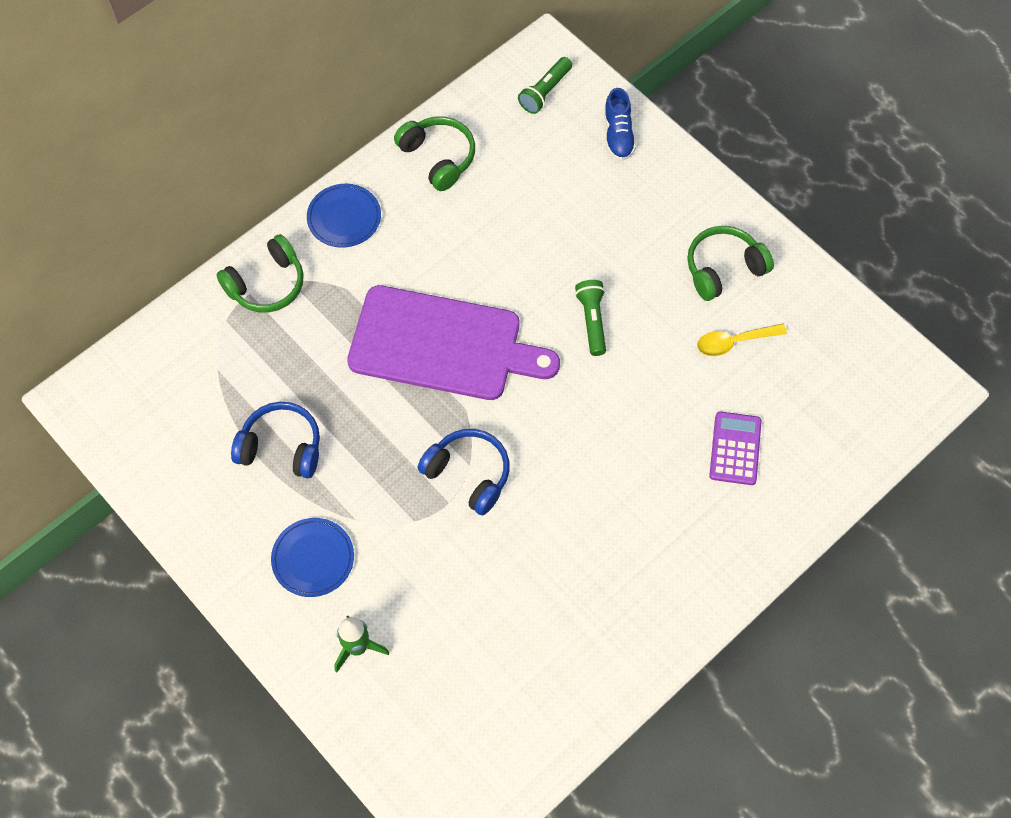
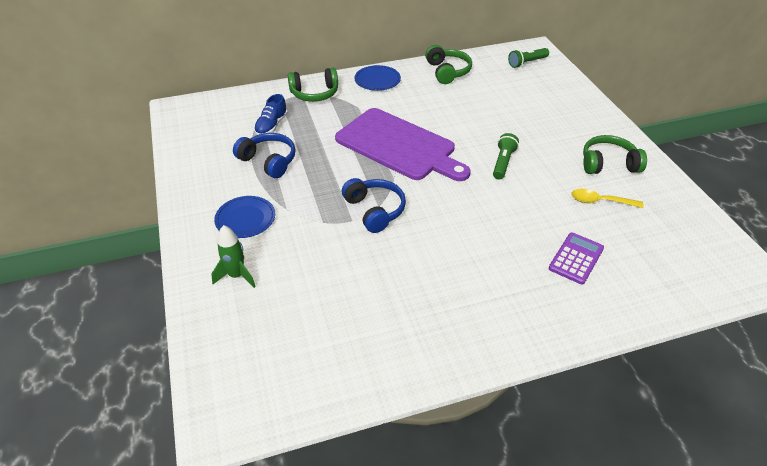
camera: 25 degrees right, 20 degrees down
(618, 135) = (563, 89): blue shoe -> blue shoe (271, 126)

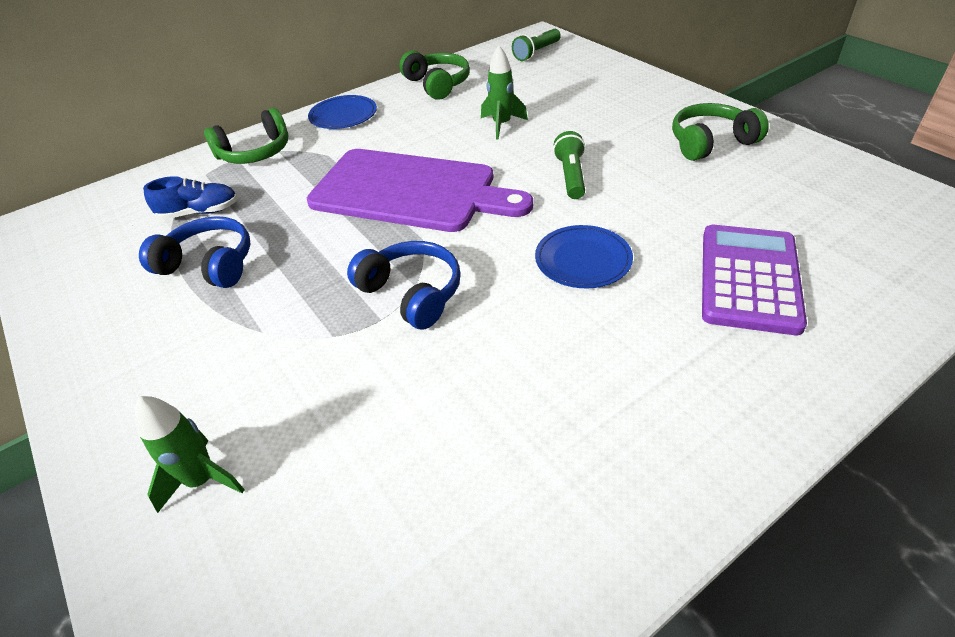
camera: 15 degrees left, 0 degrees up
(245, 219) = (192, 369): blue plate -> blue plate (583, 260)
(271, 126) = (199, 212): blue shoe -> blue shoe turned 105 degrees counterclockwise
(476, 114) = (502, 125): none -> green rocket
(576, 258) = (749, 279): purple calculator -> purple calculator, size x1.52
(600, 201) = (731, 192): yellow spoon -> none

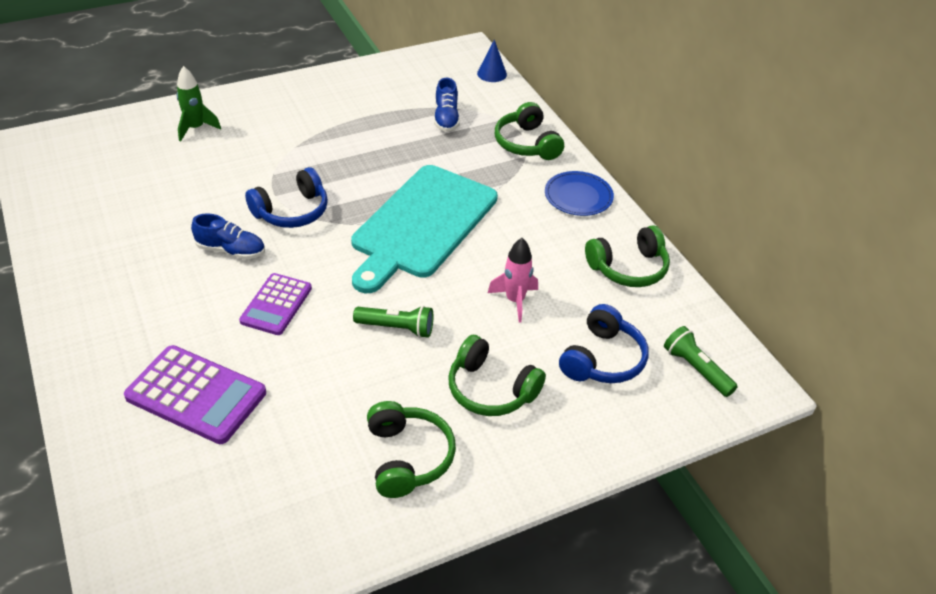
camera: 95 degrees right, 0 degrees up
(99, 196) = (492, 74): none -> blue cone
(209, 265) = (377, 125): blue headphones -> blue headphones (602, 359)
(410, 191) = (422, 225): purple cutting board -> turquoise cutting board
(502, 125) = (515, 301): green rocket -> pink rocket
(508, 326) = (231, 250): none -> blue shoe
(583, 260) = (276, 305): blue plate -> purple calculator
(611, 120) = (491, 389): none -> green headphones

